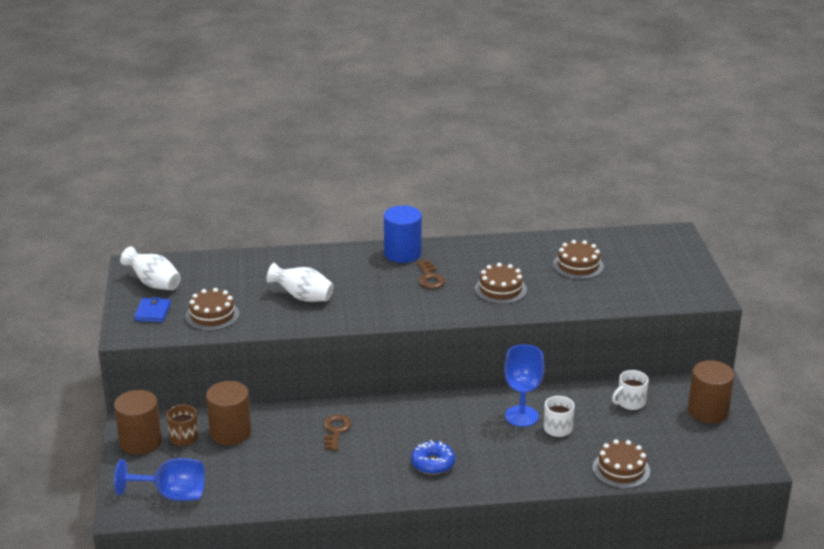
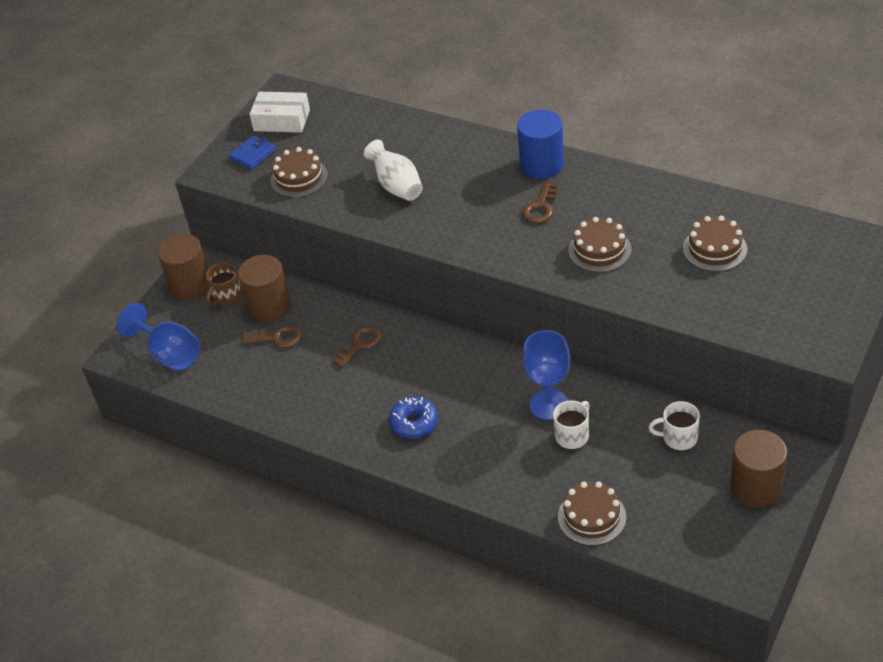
camera: 40 degrees right, 15 degrees up
(154, 283) = (282, 120): white vase -> white box
(260, 450) = (277, 338): none -> brown key

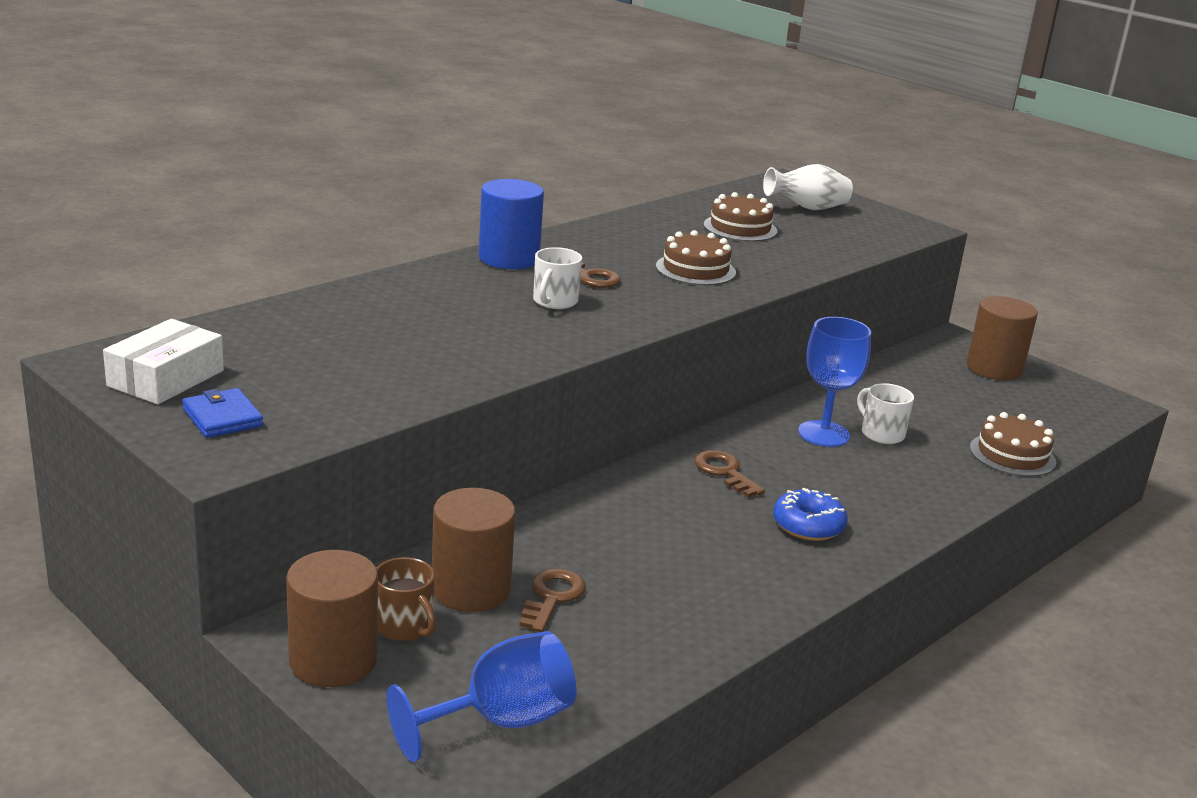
camera: 80 degrees left, 20 degrees down
(299, 178) = (337, 395): brown cake -> none
(360, 344) = (624, 530): brown key -> brown key (724, 472)
(397, 186) = (448, 338): white vase -> white vase (807, 208)
(678, 438) = (911, 383): white mug -> white mug (554, 301)

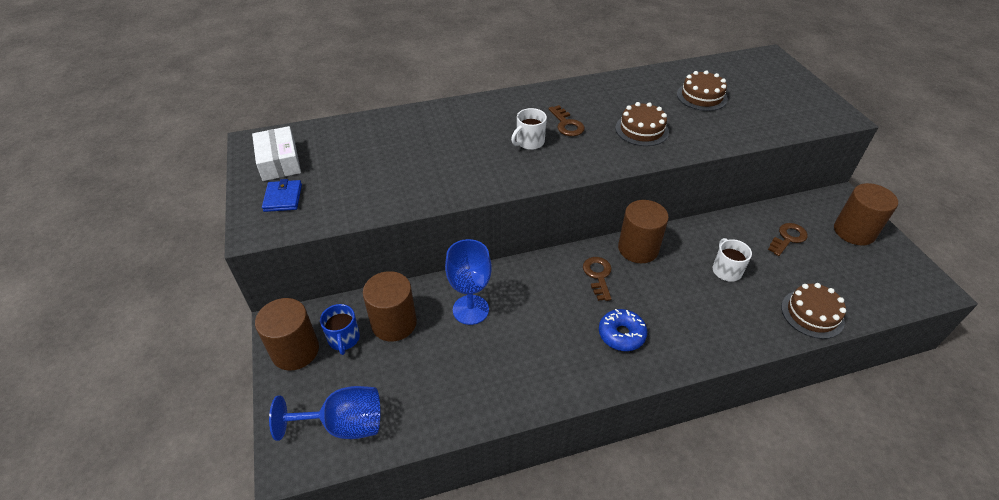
camera: 30 degrees right, 20 degrees up
(166, 378) = (279, 162): white box -> white box turned 75 degrees counterclockwise
(404, 626) = (344, 339): brown mug -> blue mug
(509, 258) = (529, 100): blue cylinder -> none
(552, 597) = (432, 343): brown key -> brown key (788, 238)
(753, 434) = (638, 249): none -> brown cylinder
(807, 208) = (765, 85): white vase -> none
(824, 434) = (685, 260): blue goblet -> blue goblet (470, 310)

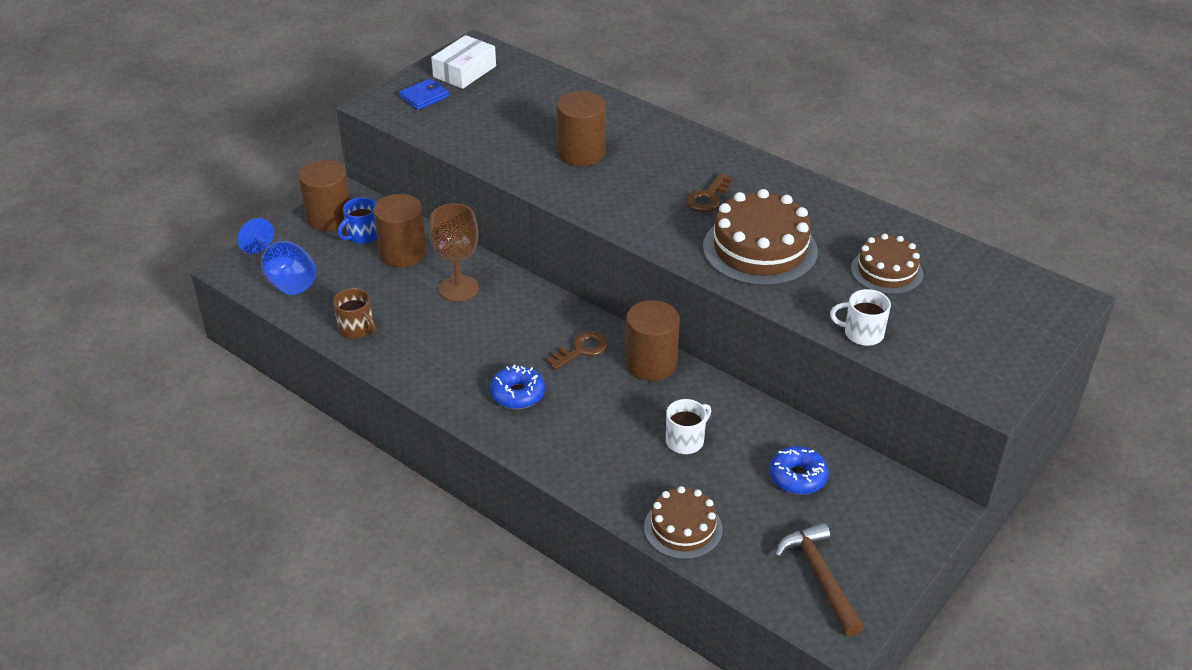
camera: 55 degrees right, 5 degrees down
(462, 401) = (357, 328): none -> brown mug
(470, 310) = (458, 288): blue goblet -> brown goblet
(529, 142) = (648, 186): white mug -> white mug (862, 333)
(641, 130) = (760, 249): brown cake -> brown cake, size x1.63
(788, 238) = (797, 477): brown key -> blue donut
(854, 231) = (876, 535): brown cylinder -> brown cylinder (581, 153)
(883, 273) = (820, 577): none -> brown hammer

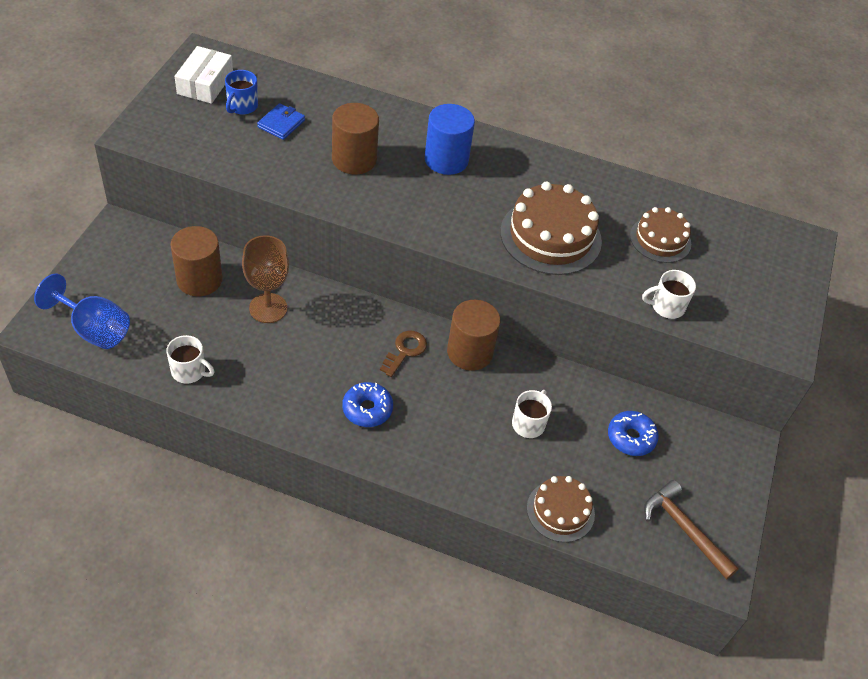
camera: 25 degrees left, 10 degrees up
(329, 218) = (110, 253): brown cylinder -> none
(357, 328) = (189, 371): brown mug -> white mug
(362, 235) = (151, 267): blue mug -> blue mug (242, 106)
(424, 97) = (178, 118): blue wallet -> blue wallet (281, 124)
(679, 166) = (446, 160): none -> blue cylinder
(708, 197) = (485, 189): brown key -> none

